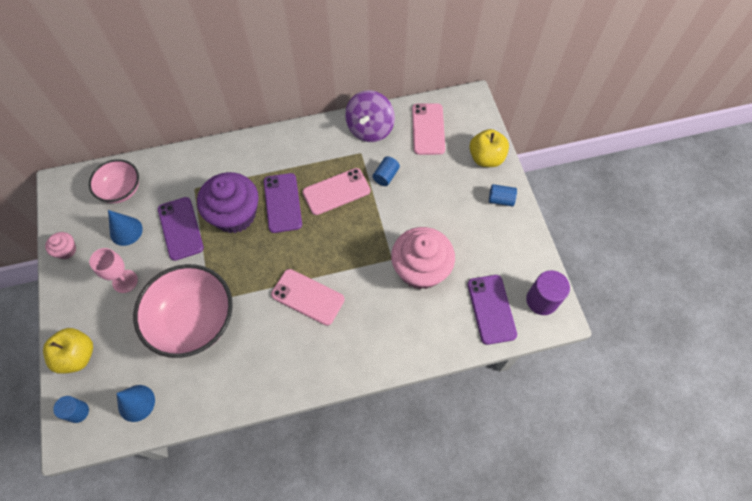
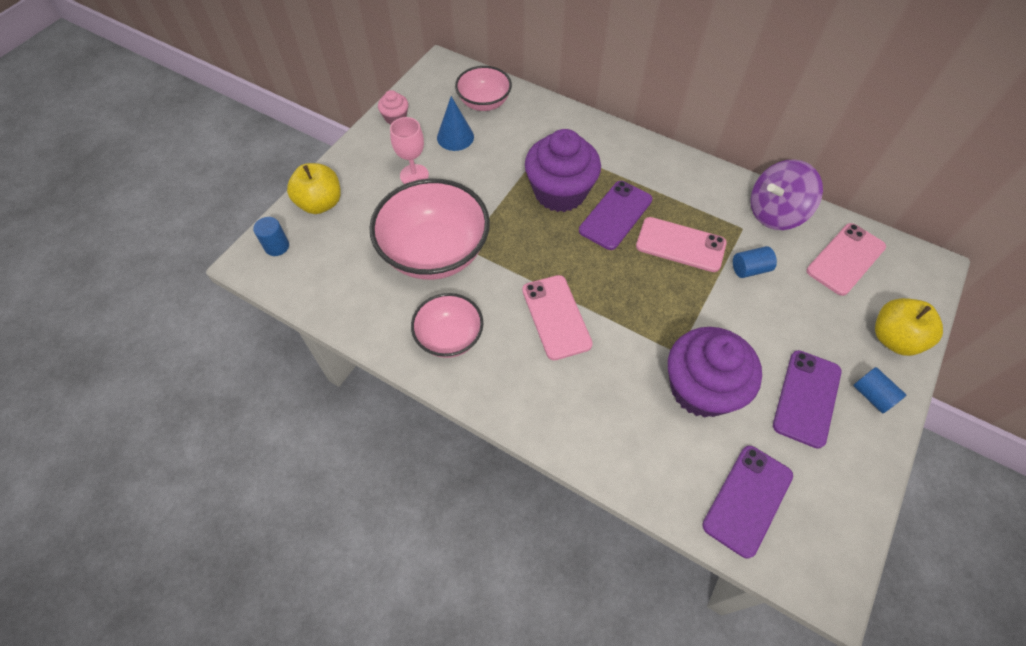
camera: 45 degrees right, 5 degrees down
(136, 403) = (323, 278): blue cone -> none
(180, 228) = (501, 168): purple phone -> purple phone (807, 398)
(257, 365) = (449, 337): none -> pink bowl
(420, 269) = (701, 388): pink cupcake -> purple cupcake
(541, 300) = (824, 547): purple cylinder -> none

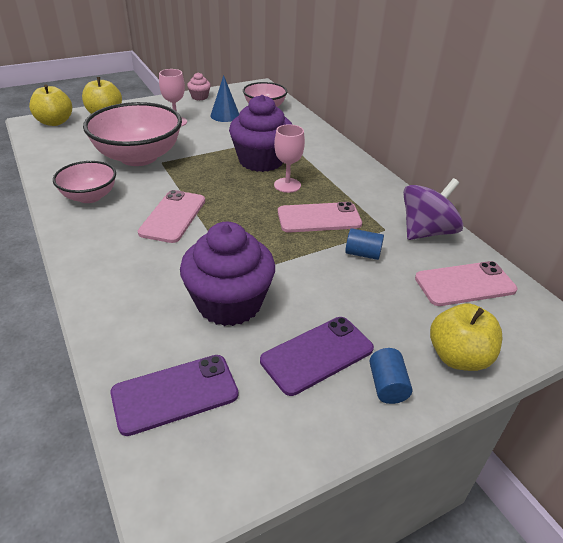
camera: 30 degrees right, 20 degrees down
(277, 246) = (55, 122): blue cylinder -> yellow apple
(615, 215) = (287, 185): purple phone -> pink goblet
(680, 245) = (319, 218): pink phone -> pink phone turned 60 degrees counterclockwise
(775, 213) = (426, 232): purple spinning top -> purple spinning top turned 135 degrees clockwise

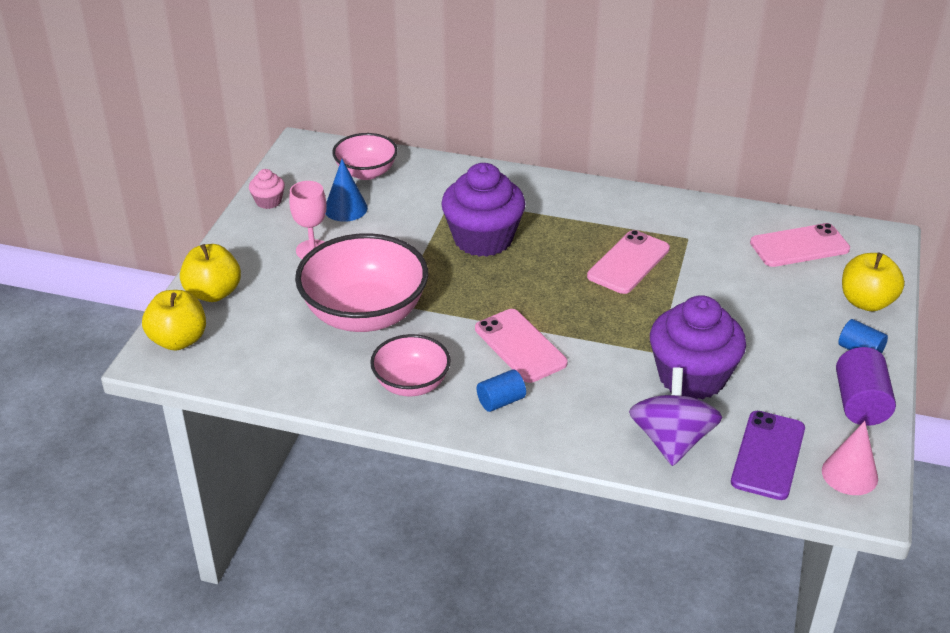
camera: 45 degrees left, 0 degrees up
(202, 467) = (849, 474): none -> pink cone
(287, 185) = (551, 249): pink goblet -> none
(314, 423) = (860, 403): none -> purple cylinder
(317, 355) = (798, 365): purple phone -> none
(362, 254) = (707, 271): blue cylinder -> blue cylinder (501, 401)
(426, 232) = (716, 219): purple spinning top -> purple spinning top (671, 440)
(465, 284) = (799, 246): pink phone -> pink phone turned 45 degrees clockwise

